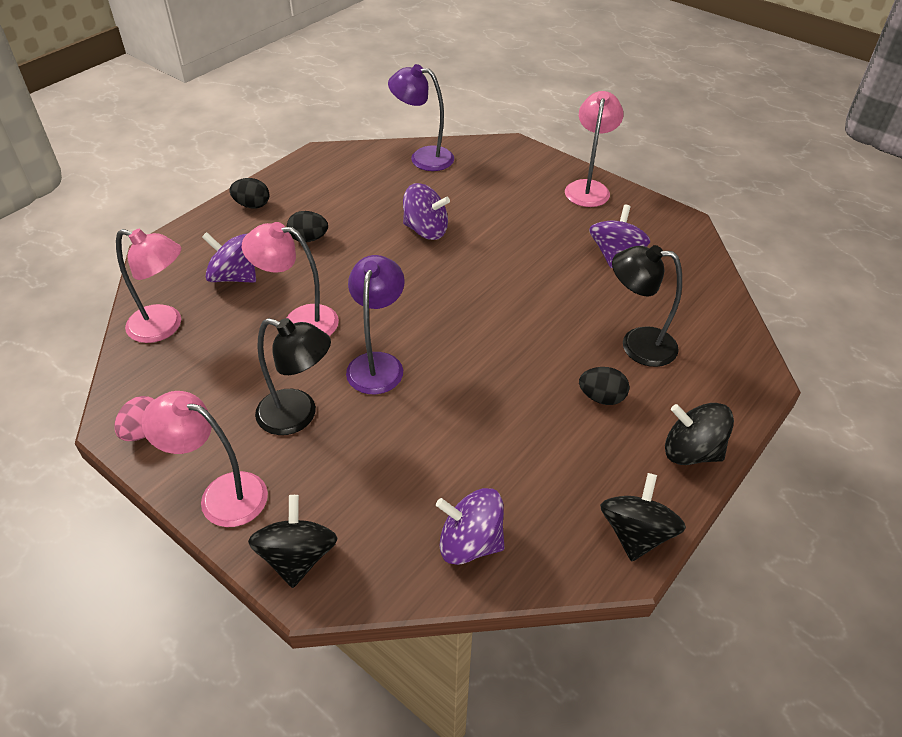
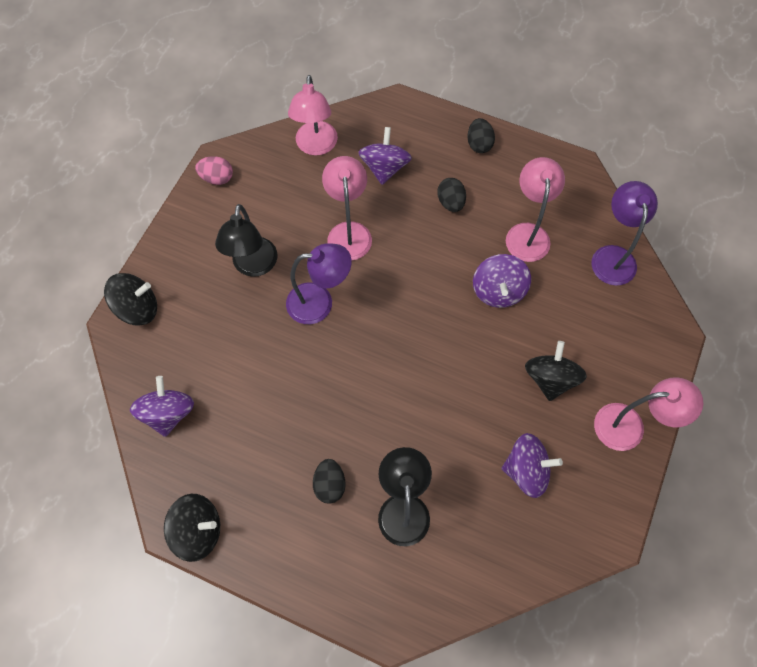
camera: 75 degrees right, 20 degrees up
(221, 495) = (176, 245): pink lamp -> pink lamp (527, 233)
(691, 451) = (288, 568): black spinning top -> black spinning top (550, 378)

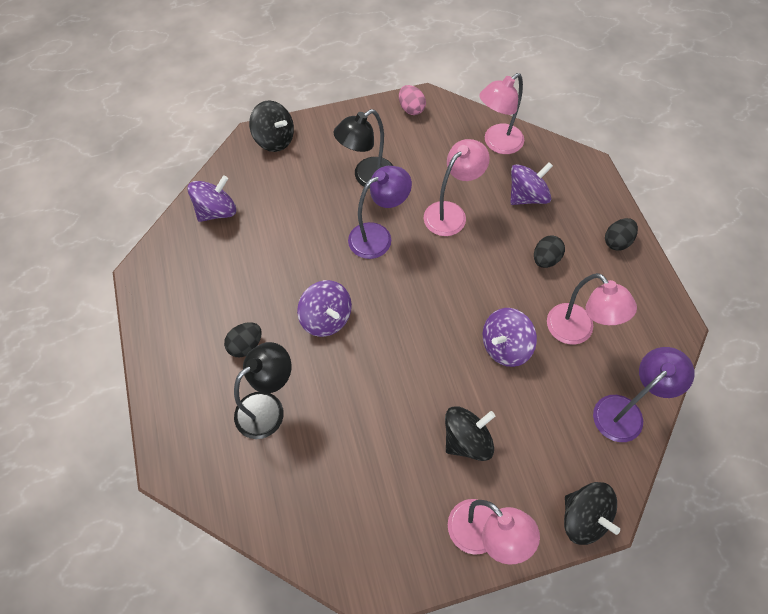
camera: 50 degrees right, 5 degrees down
(198, 530) = (149, 290): black spinning top -> black spinning top (583, 518)
(319, 302) = (378, 236): purple lamp -> purple lamp turned 75 degrees counterclockwise
(526, 470) = (372, 477): purple spinning top -> purple spinning top (326, 318)
(527, 233) = (577, 331): pink lamp -> pink lamp turned 90 degrees clockwise

